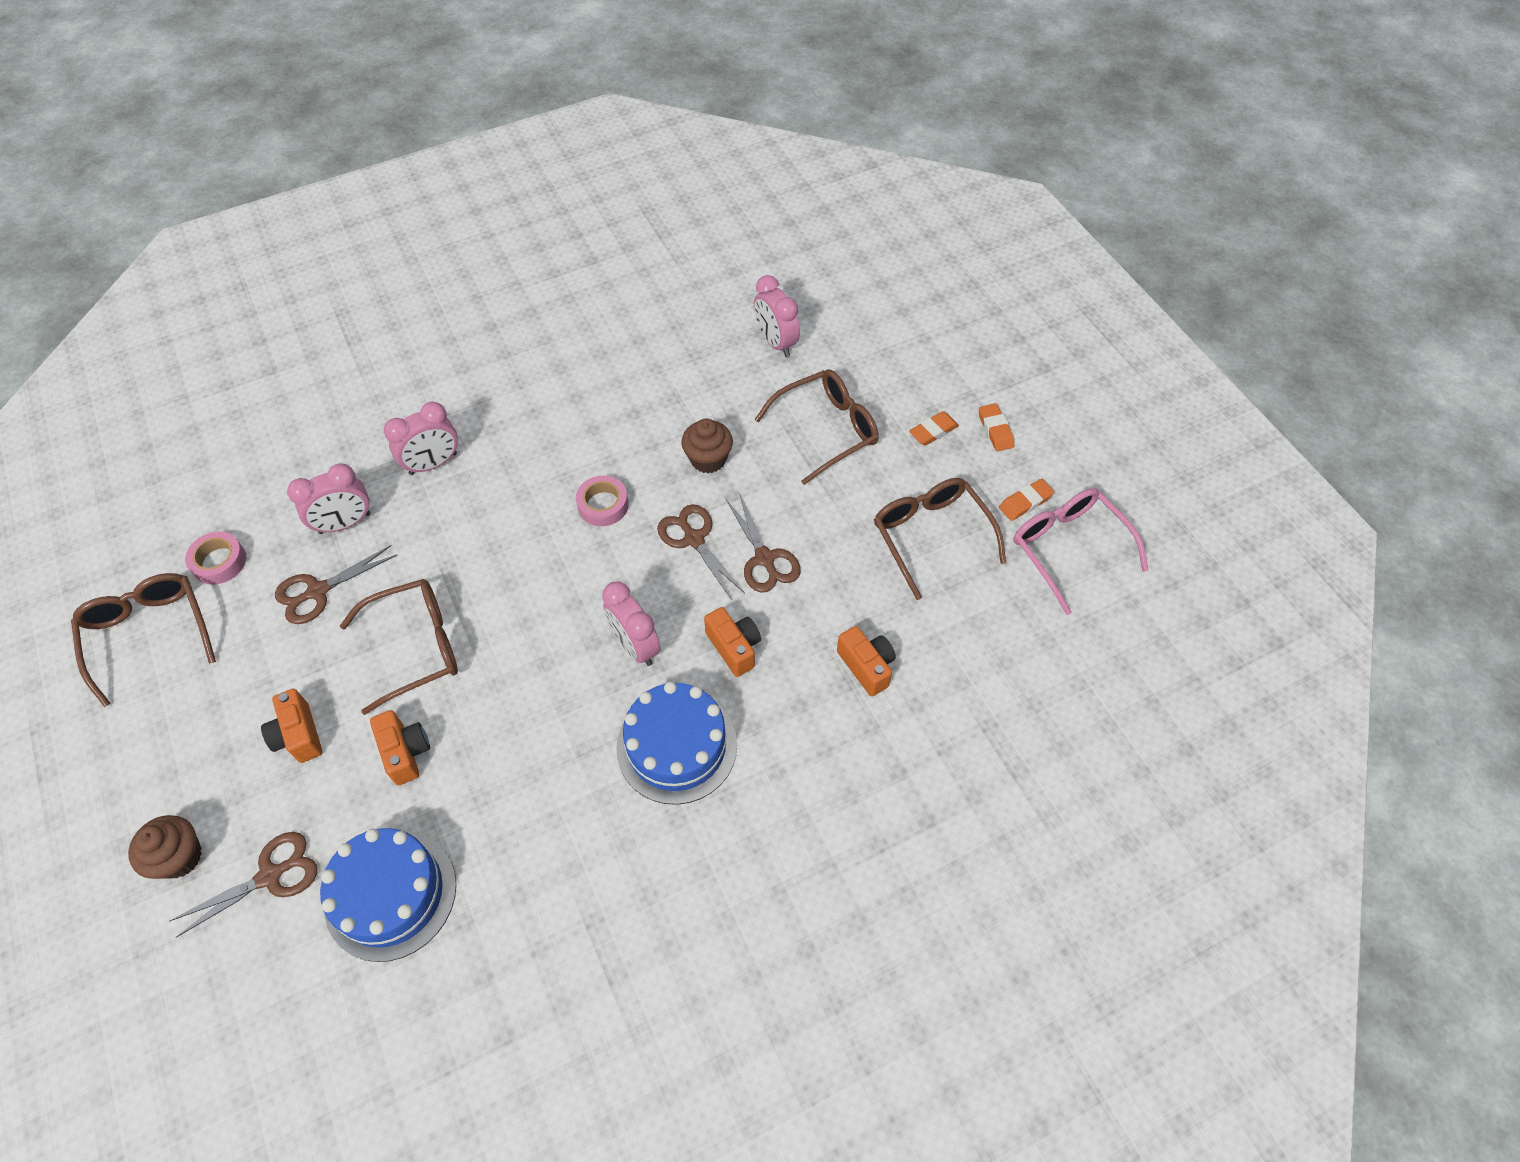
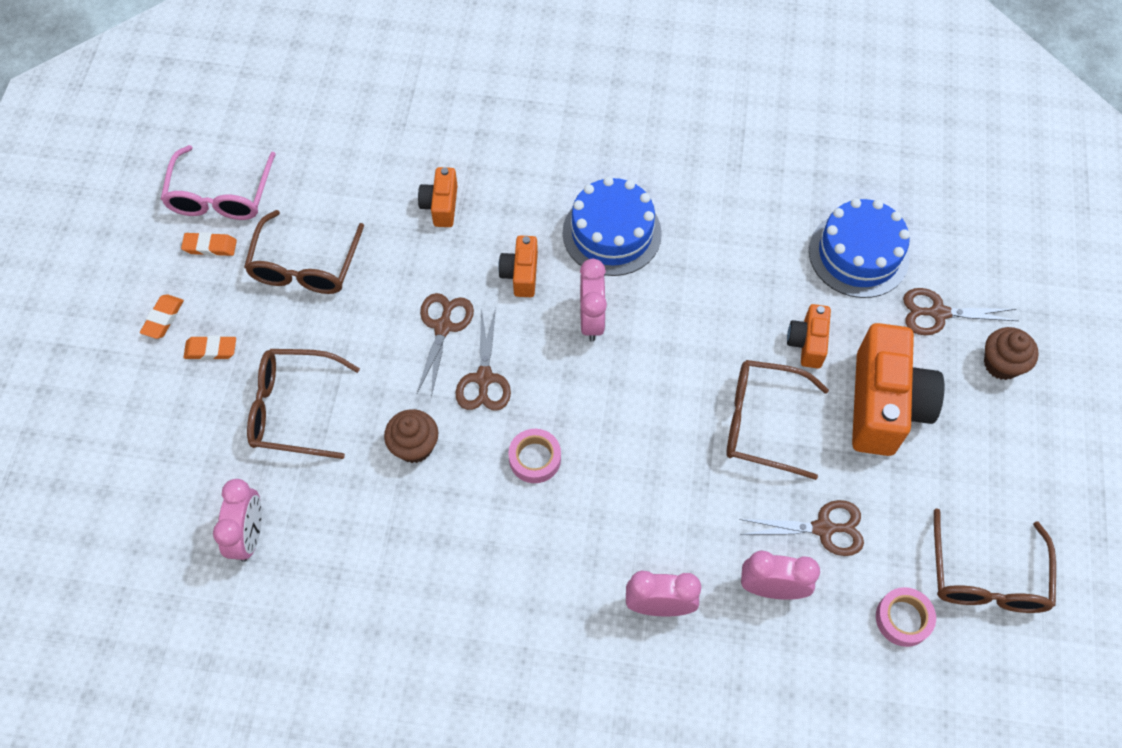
camera: 145 degrees left, 5 degrees up
(299, 735) = (884, 405): orange camera -> orange camera, size x1.99

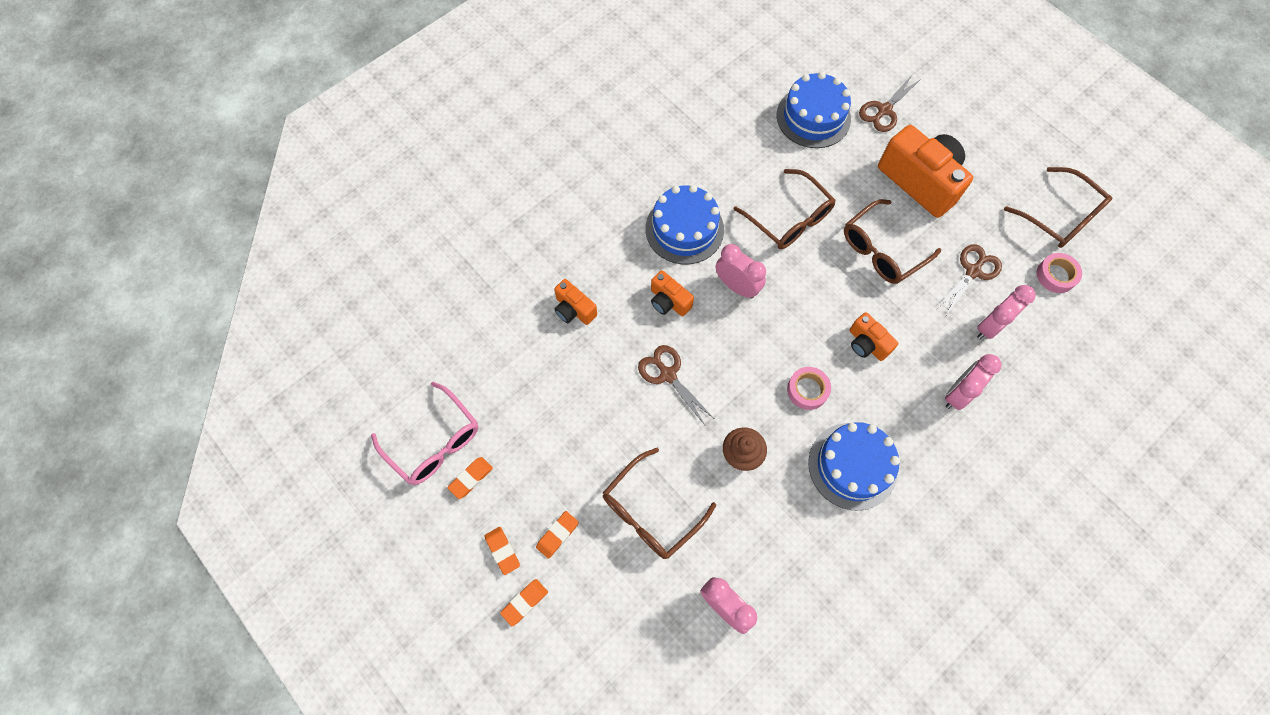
camera: 50 degrees left, 5 degrees up
(130, 369) = (524, 602): none -> orange eraser
(305, 266) = (544, 426): brown glasses -> brown glasses (789, 219)
(484, 378) = (726, 378): brown scissors -> none
(487, 555) = (852, 466): none -> blue cake
(807, 343) = (849, 187): orange camera -> orange camera (867, 344)
(1001, 364) = (940, 107): brown cupcake -> none

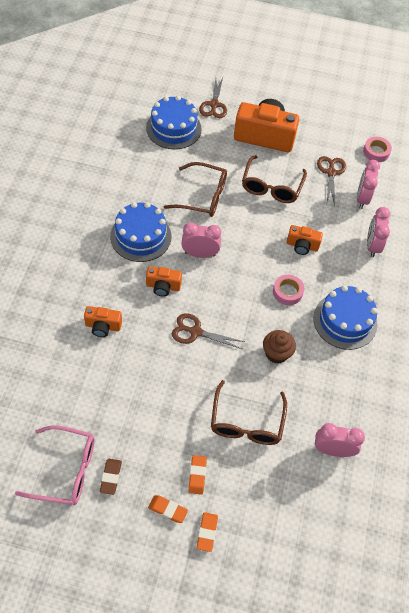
camera: 40 degrees left, 10 degrees down
(471, 478) = (111, 477): orange eraser -> brown eraser
(1060, 217) = (355, 118): brown glasses -> none

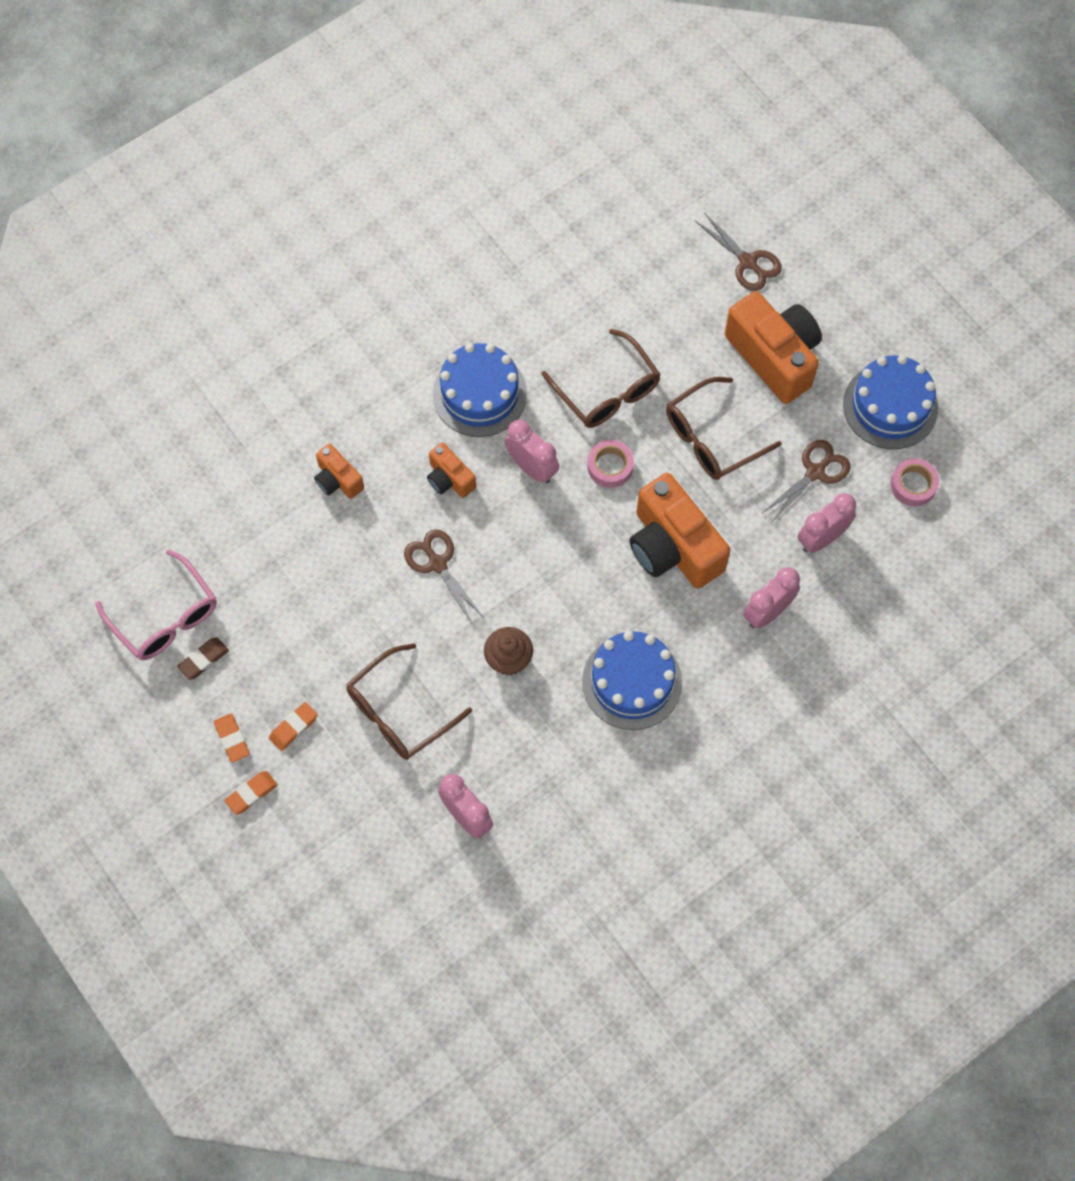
camera: 45 degrees right, 10 degrees up
(173, 128) = (658, 264): blue cake -> blue cake (890, 406)
(214, 105) = (747, 262): brown scissors -> brown scissors turned 90 degrees counterclockwise
(287, 292) = (595, 594): pink tape -> pink tape (610, 466)
(302, 246) = (673, 547): orange camera -> orange camera, size x1.99

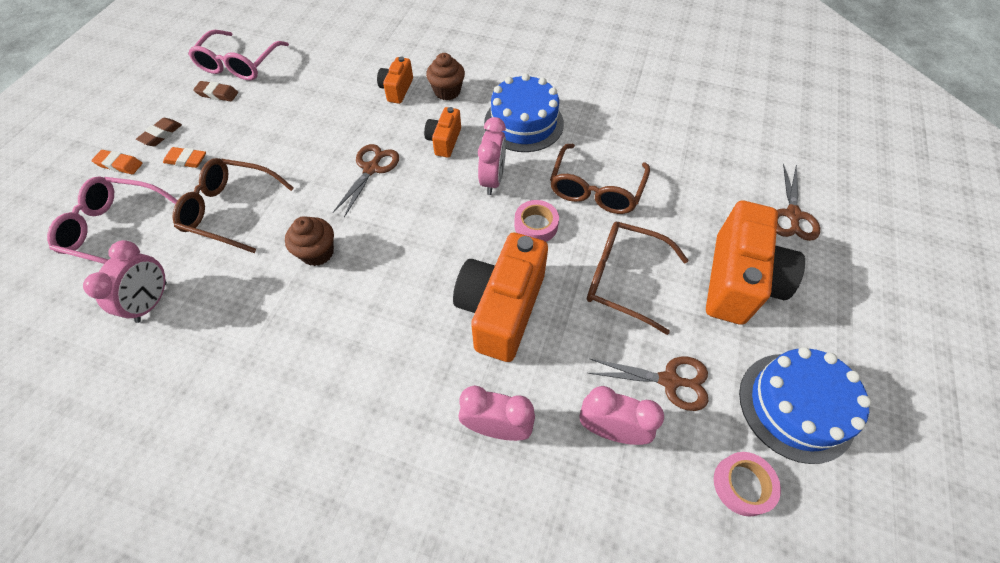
camera: 55 degrees right, 10 degrees down
(232, 739) = (161, 134): orange eraser -> brown eraser
(348, 822) = (116, 229): none -> pink glasses
(379, 434) = (447, 91): none -> brown cupcake
(632, 682) = (350, 352): blue cake -> none

